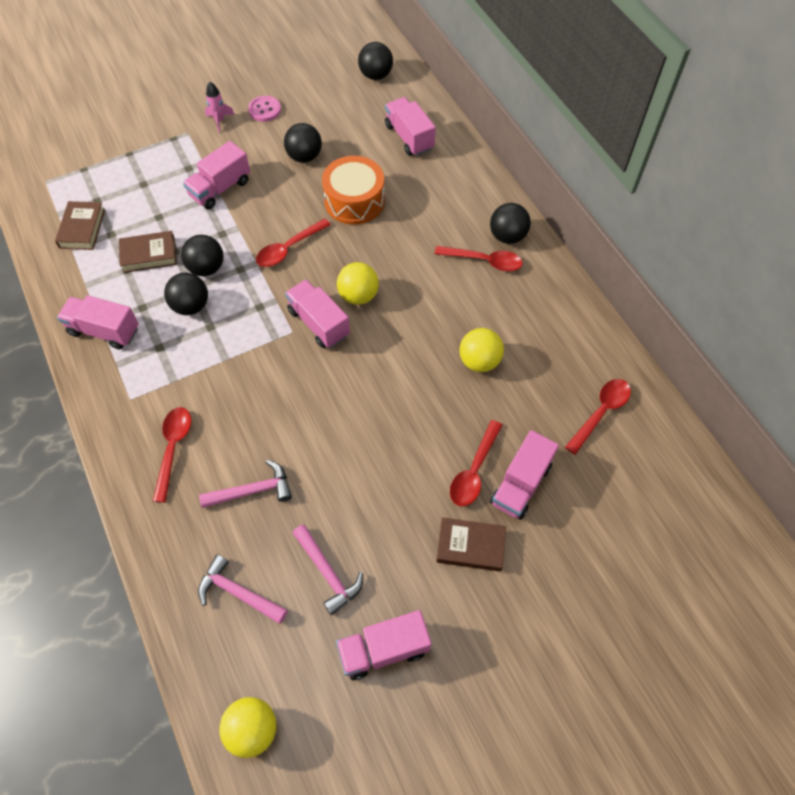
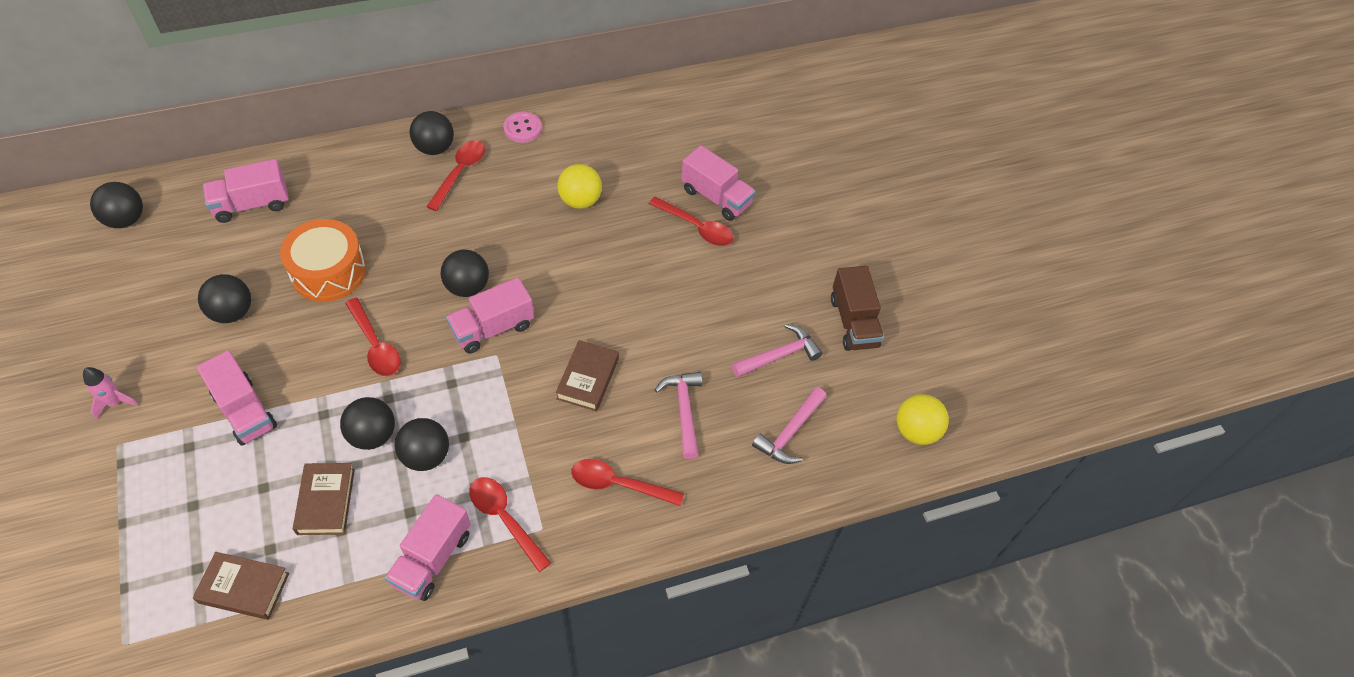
camera: 85 degrees left, 5 degrees down
(265, 110) = (123, 347): pink button -> pink button (522, 128)
(358, 295) = (467, 287): yellow ball -> black ball
(384, 649) = (853, 322): pink truck -> brown truck
(470, 546) = (768, 244): brown book -> brown book (588, 379)
(600, 412) = (657, 127): red spoon -> red spoon (505, 519)

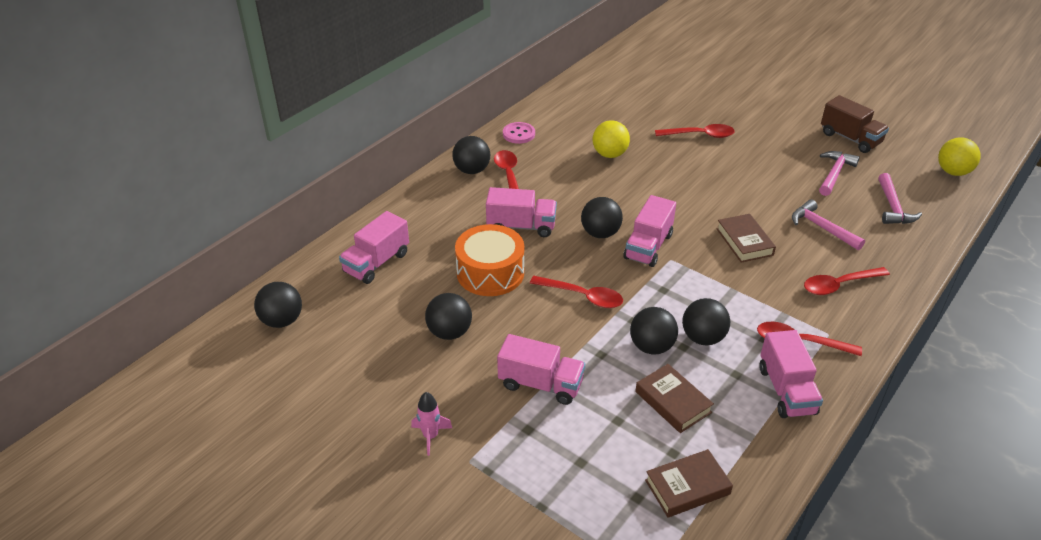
camera: 30 degrees left, 15 degrees down
(716, 197) = (690, 115): pink truck -> pink truck (521, 226)

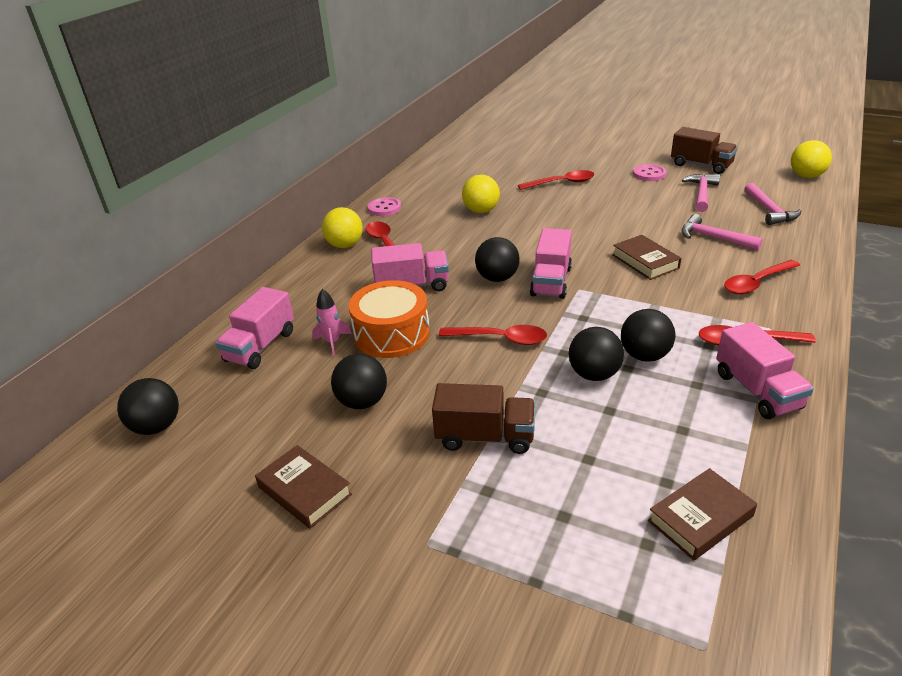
camera: 10 degrees left, 5 degrees down
(430, 436) = (370, 523): pink rocket -> pink rocket (332, 342)
(472, 170) = (345, 245): black ball -> yellow ball
(540, 384) = (485, 437): pink truck -> brown truck
(672, 402) = (641, 426): brown book -> brown book (304, 491)
(792, 140) = (649, 174): none -> pink button

